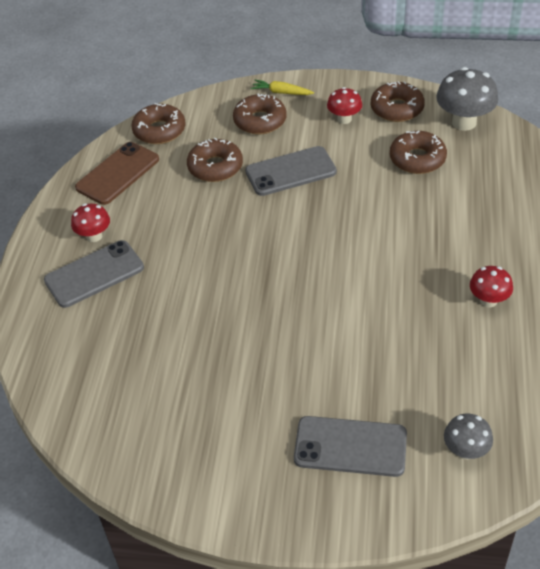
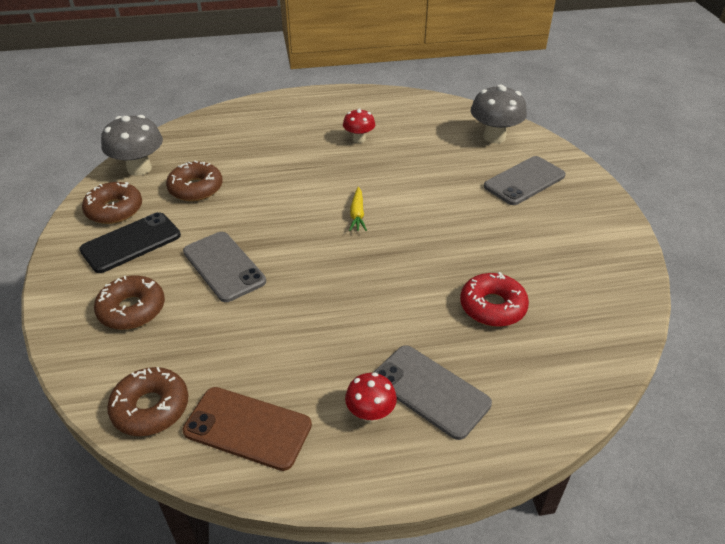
camera: 110 degrees left, 5 degrees down
(159, 342) = (492, 307): none -> red donut
(215, 167) = (223, 329): brown donut -> none
(281, 92) = (74, 302): yellow carrot -> yellow carrot (357, 214)
(344, 119) = (131, 243): red mushroom -> black phone
(350, 446) = (524, 181): grey phone -> grey phone turned 60 degrees clockwise
(465, 451) = (494, 137): grey mushroom -> grey mushroom, size x1.69

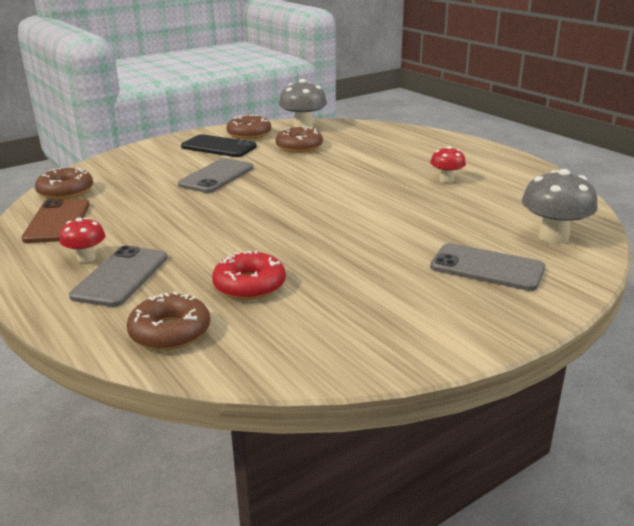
camera: 65 degrees right, 15 degrees down
(132, 309) = (152, 164): brown donut -> brown donut (170, 332)
(357, 214) = (329, 203): yellow carrot -> none

